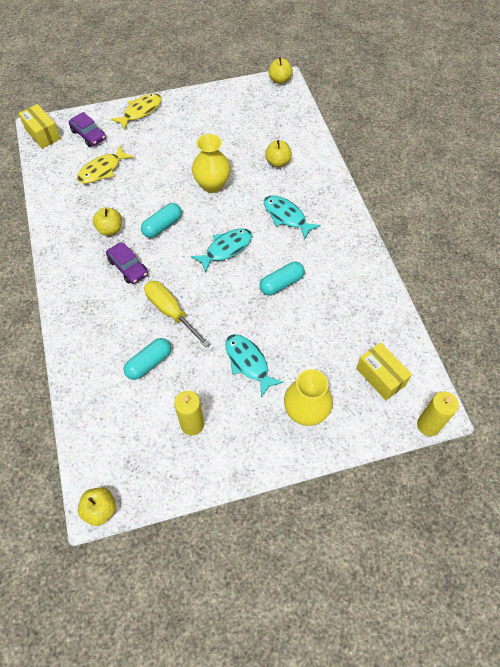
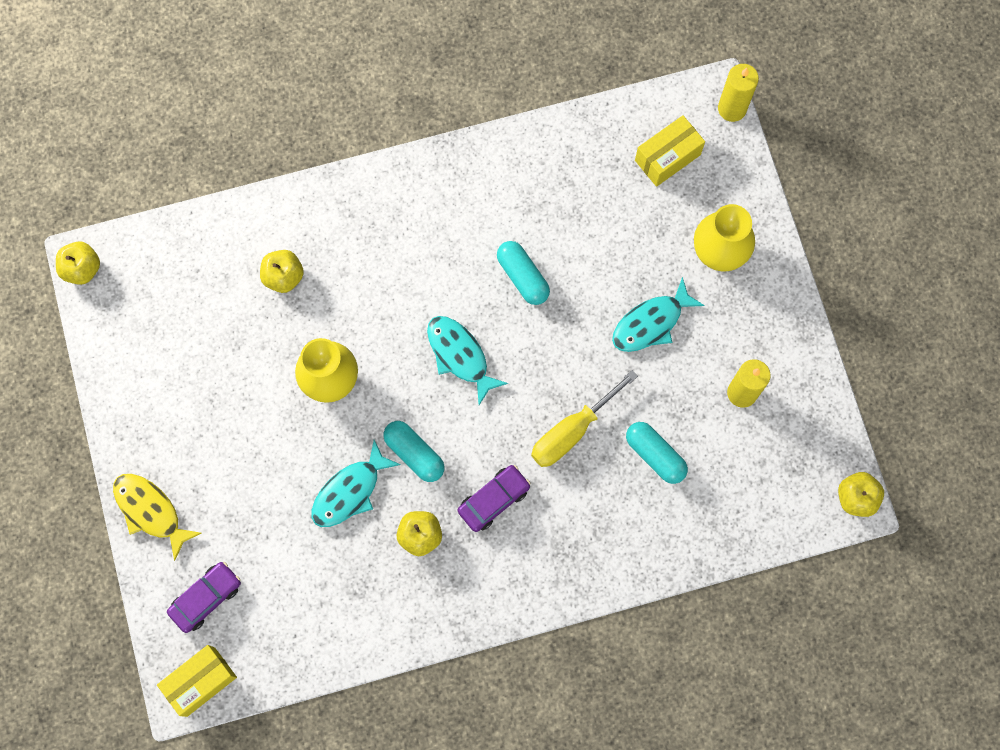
camera: 90 degrees left, 15 degrees up
(102, 170) = (292, 563): yellow fish -> none
(286, 216) = (398, 266): turquoise fish -> turquoise fish (350, 491)

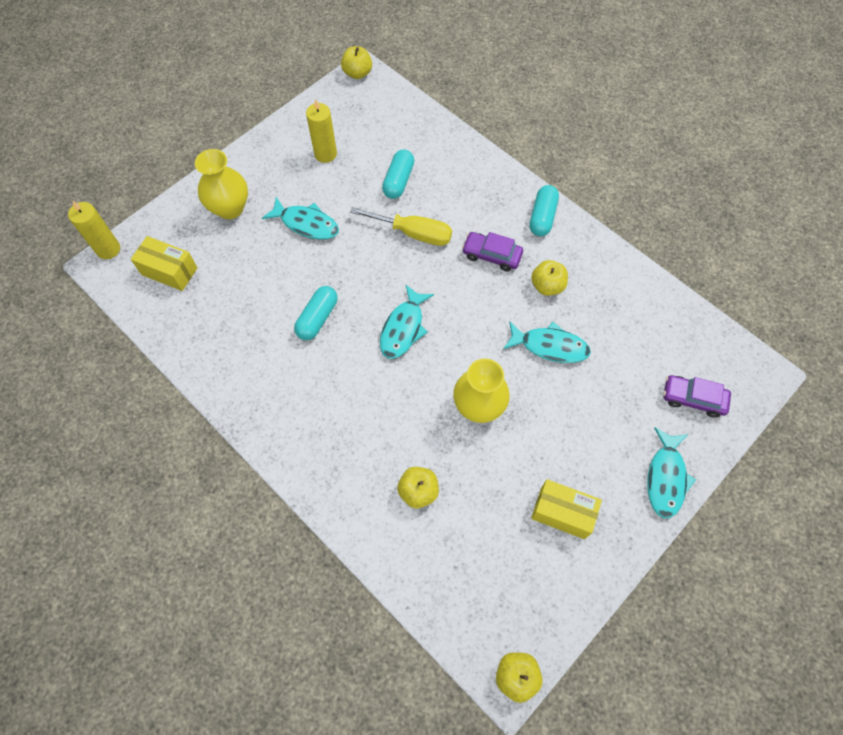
camera: 120 degrees left, 10 degrees down
(151, 511) = (666, 478): yellow fish -> turquoise fish
(200, 681) = (747, 368): yellow box -> yellow box (562, 513)
(414, 454) = (494, 319): turquoise capsule -> turquoise capsule (542, 217)

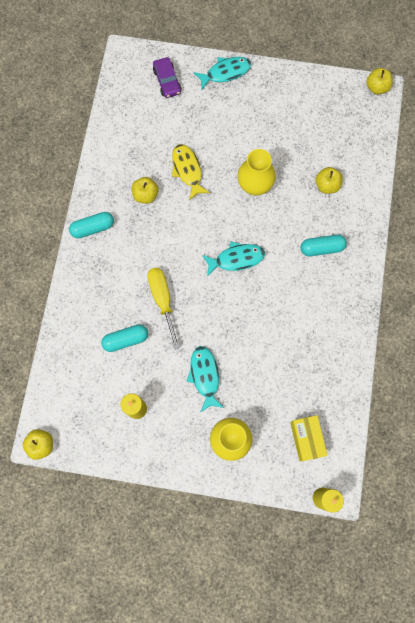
camera: 125 degrees left, 10 degrees up
(317, 318) = (267, 315): turquoise capsule -> turquoise capsule (322, 248)
(491, 255) = (145, 241): purple car -> none
(549, 346) = (187, 170): turquoise fish -> yellow fish
(562, 513) = (283, 110): yellow box -> none

